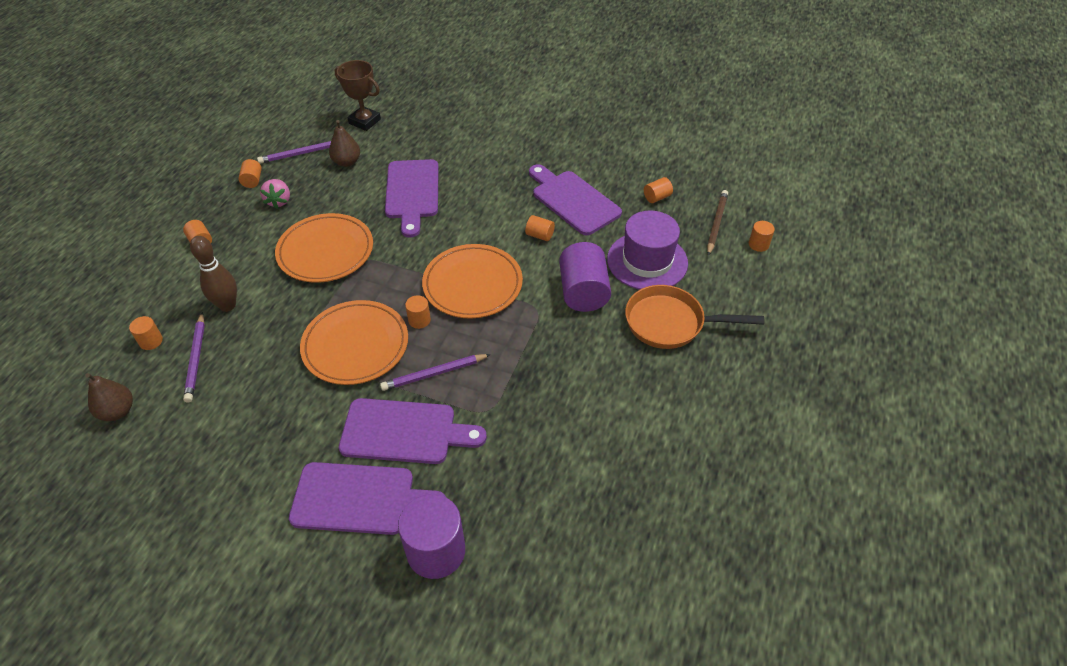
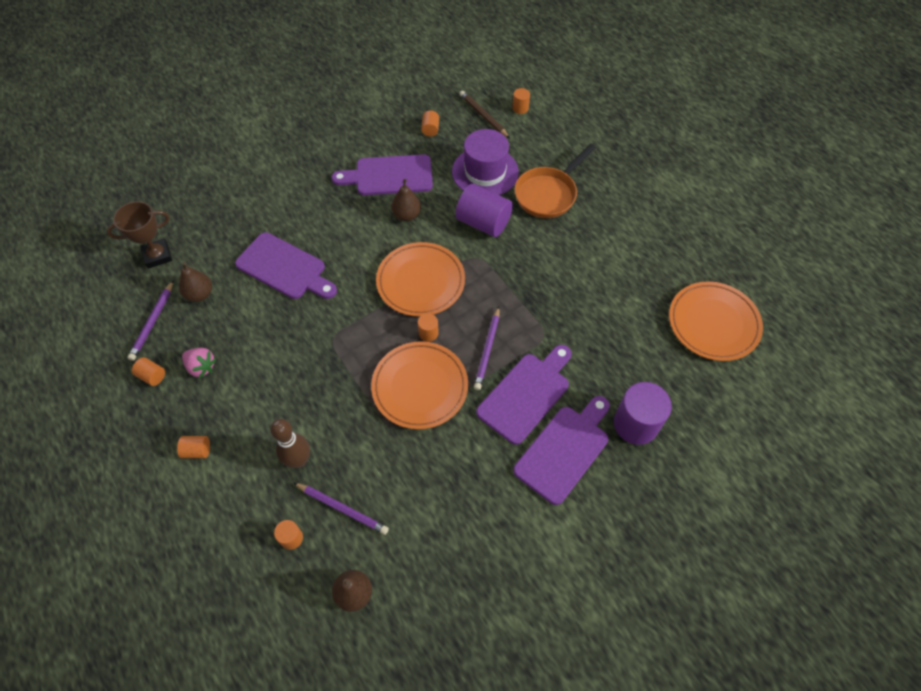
camera: 55 degrees left, 10 degrees up
(325, 251) = (298, 360): orange plate -> orange plate (713, 323)
(540, 235) = (407, 215): orange cylinder -> brown pear

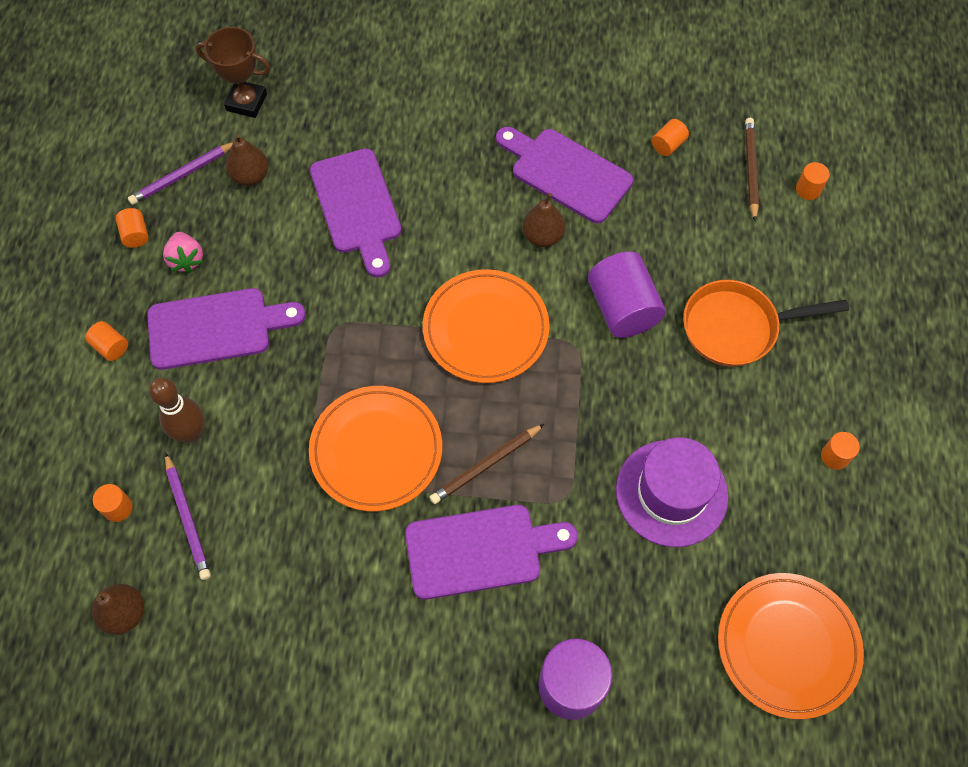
camera: 40 degrees right, 5 degrees up
(428, 333) = (440, 396): orange cylinder -> orange cylinder (835, 456)
(485, 172) = (684, 245): purple hat -> purple hat (671, 493)
(487, 350) = (485, 465): purple pencil -> brown pencil
(564, 450) = (463, 647): purple cutting board -> purple cutting board (216, 328)

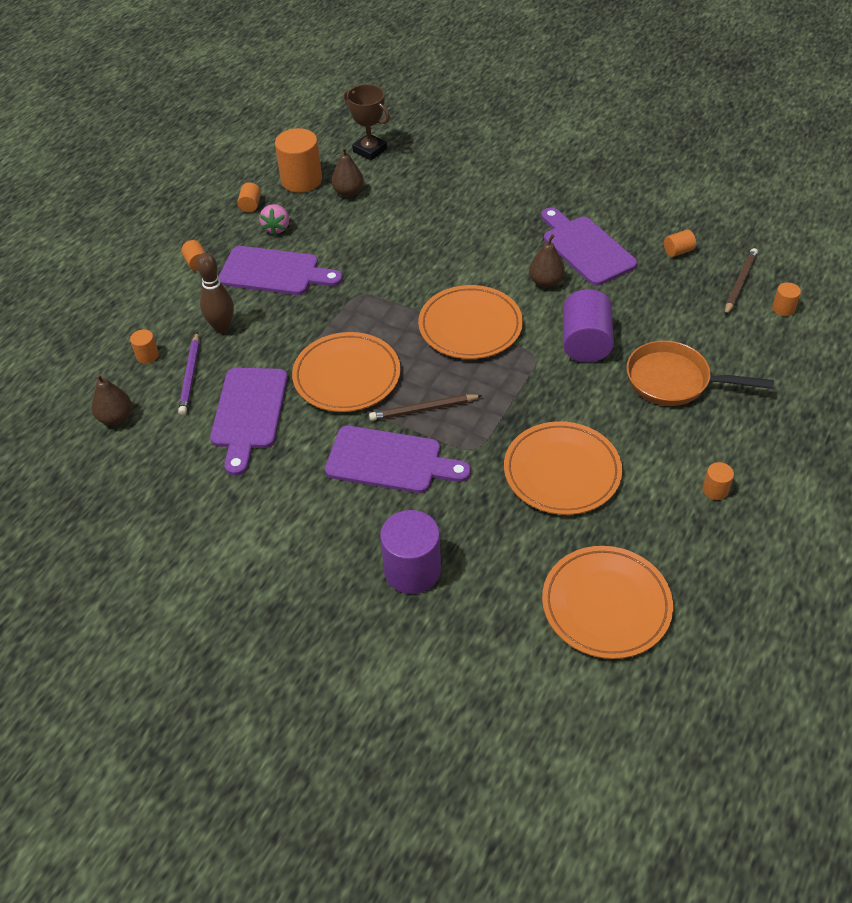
camera: 25 degrees right, 15 degrees down
(182, 175) = (301, 180): purple pencil -> orange cylinder
(357, 207) = (415, 229): purple cutting board -> purple cutting board (249, 413)
(671, 493) = (562, 471): purple hat -> orange plate

